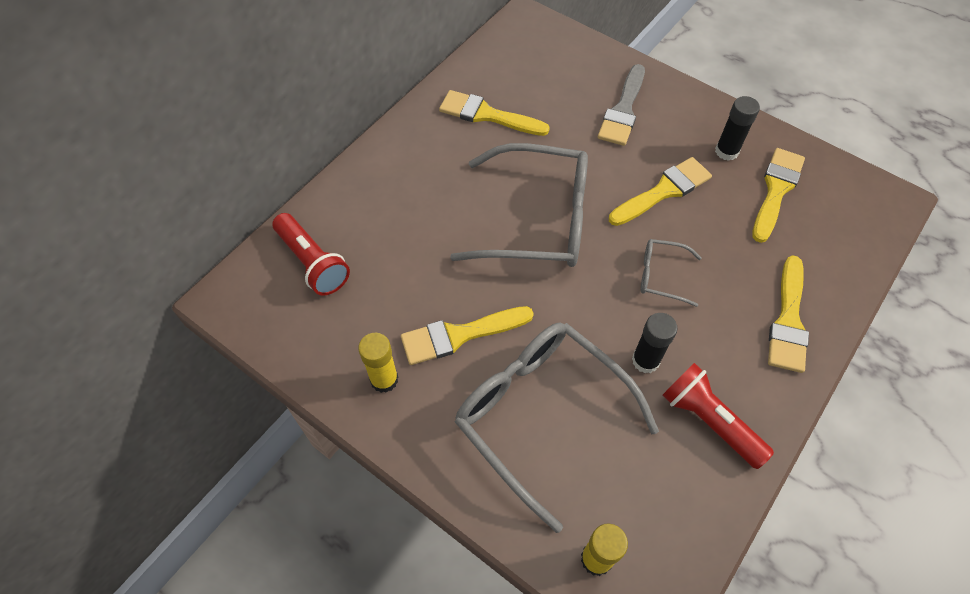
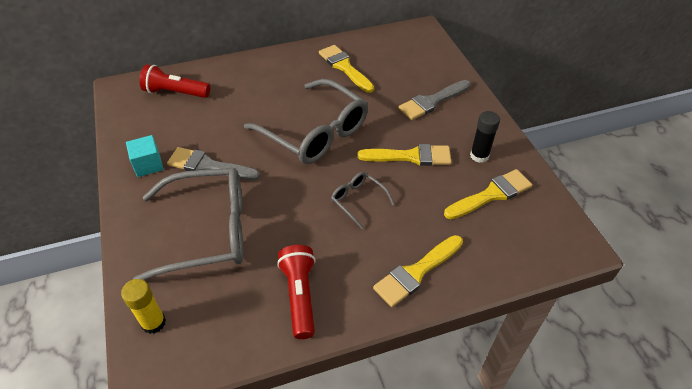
camera: 35 degrees right, 10 degrees down
(313, 262) = (175, 93): red flashlight -> red flashlight turned 105 degrees clockwise
(384, 379) = (148, 165): yellow glue stick -> turquoise cube
(459, 335) = (208, 166): yellow brush -> grey brush
(542, 416) = (207, 231): grey glasses -> grey glasses turned 90 degrees clockwise
(645, 360) = (297, 239): black glue stick -> none

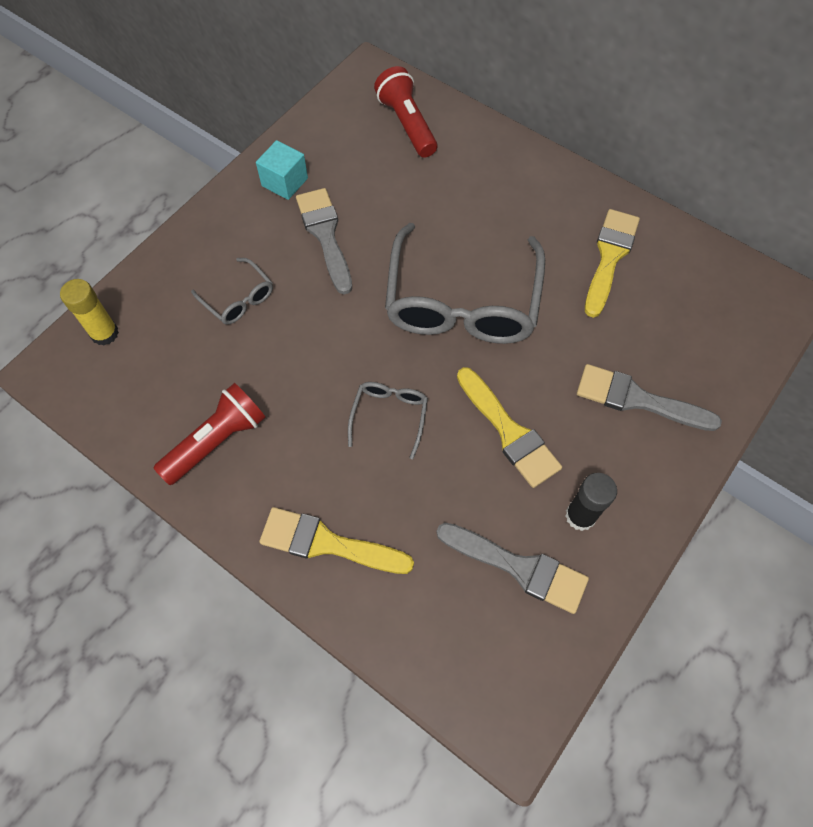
camera: 55 degrees right, 15 degrees up
(207, 231) = (238, 298): grey glasses -> grey glasses, size x0.45
(491, 194) = (519, 567): yellow brush -> grey brush

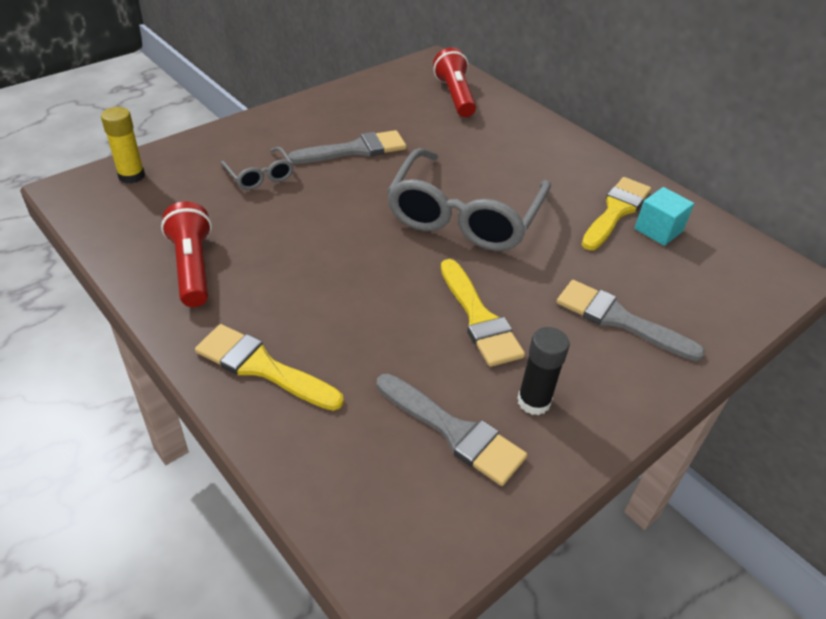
camera: 10 degrees right, 20 degrees down
(216, 441) = (192, 267): red flashlight -> red flashlight turned 75 degrees counterclockwise
(284, 182) = (334, 112): turquoise cube -> turquoise cube (658, 230)
(325, 235) = (355, 150): grey brush -> grey brush turned 75 degrees clockwise
(389, 417) = (364, 283): grey glasses -> none

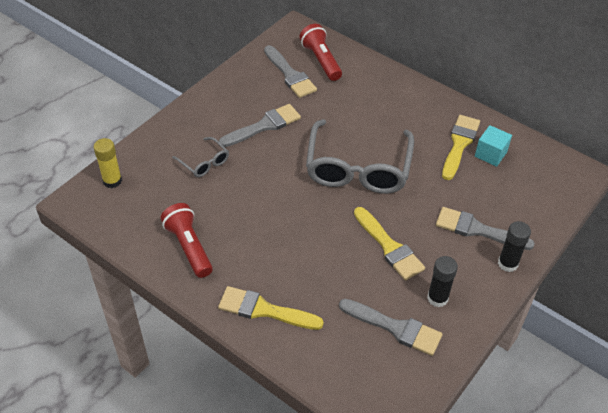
camera: 10 degrees left, 5 degrees up
(410, 104) = (290, 75): none -> grey brush
(657, 373) = (507, 263): none -> black glue stick

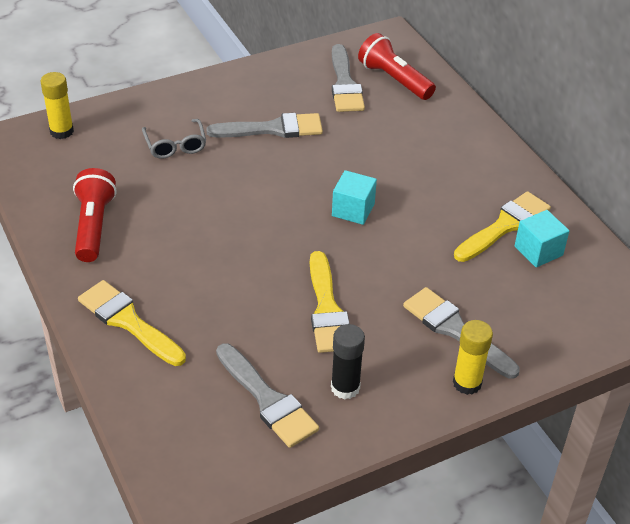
camera: 25 degrees right, 5 degrees down
(321, 60) = (394, 80): red flashlight -> red flashlight turned 45 degrees counterclockwise
(358, 168) = (353, 210): grey glasses -> turquoise cube
(507, 263) = (467, 383): black glue stick -> yellow glue stick

